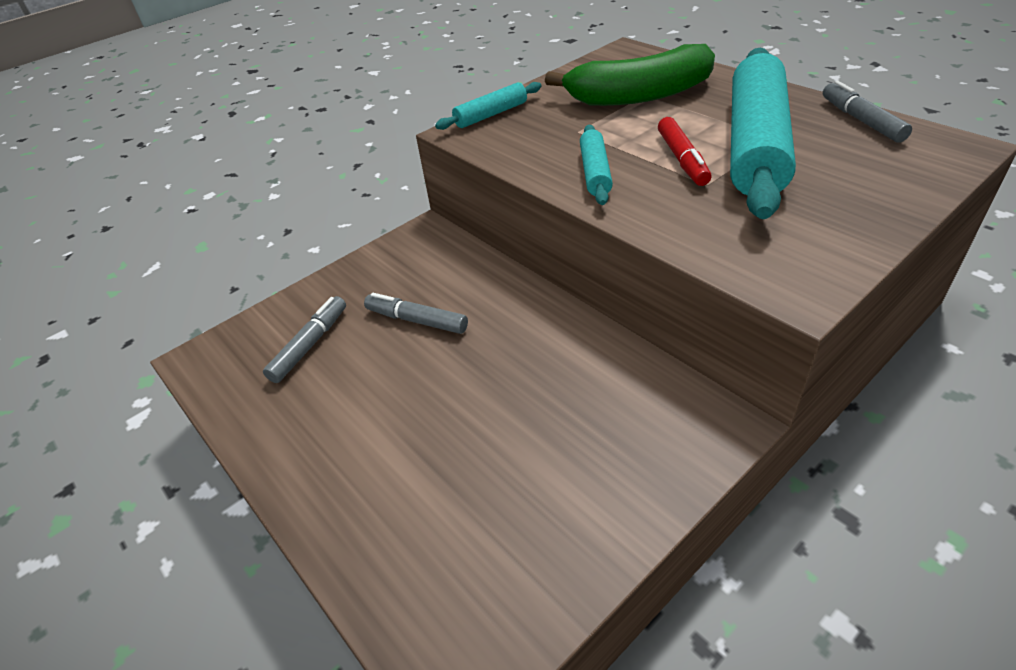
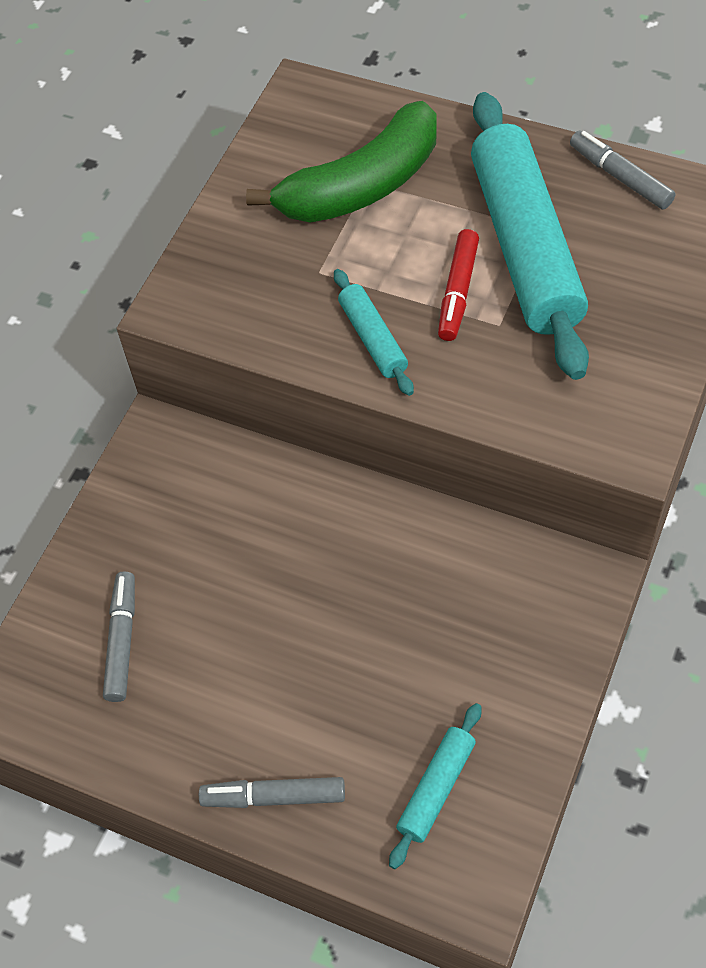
camera: 25 degrees left, 15 degrees up
(417, 320) = (226, 566): grey marker -> grey marker (273, 797)
(491, 115) = (194, 266): turquoise rolling pin -> turquoise rolling pin (436, 788)
(682, 159) = (458, 292): red marker -> red marker turned 45 degrees clockwise

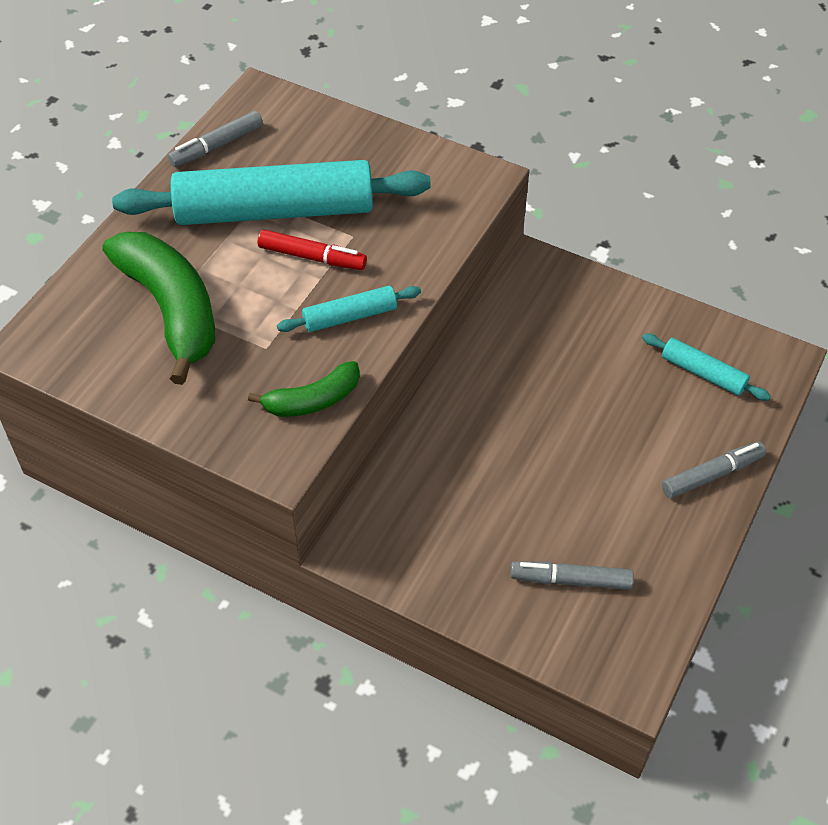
camera: 90 degrees left, 5 degrees down
(251, 322) = (312, 400): none -> green banana
(273, 797) = (712, 475): grey marker -> grey marker turned 120 degrees counterclockwise

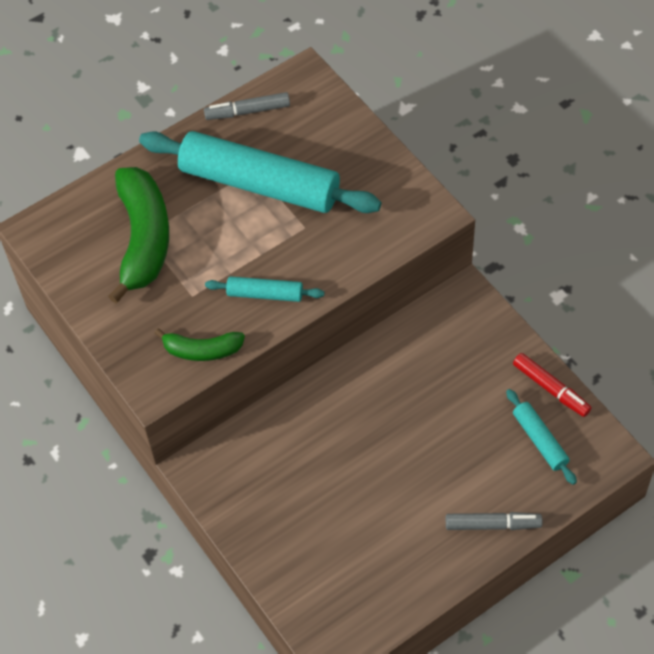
camera: 30 degrees right, 5 degrees up
(312, 257) = (265, 234): red marker -> red marker (551, 389)
(570, 580) = (336, 558): grey marker -> none

